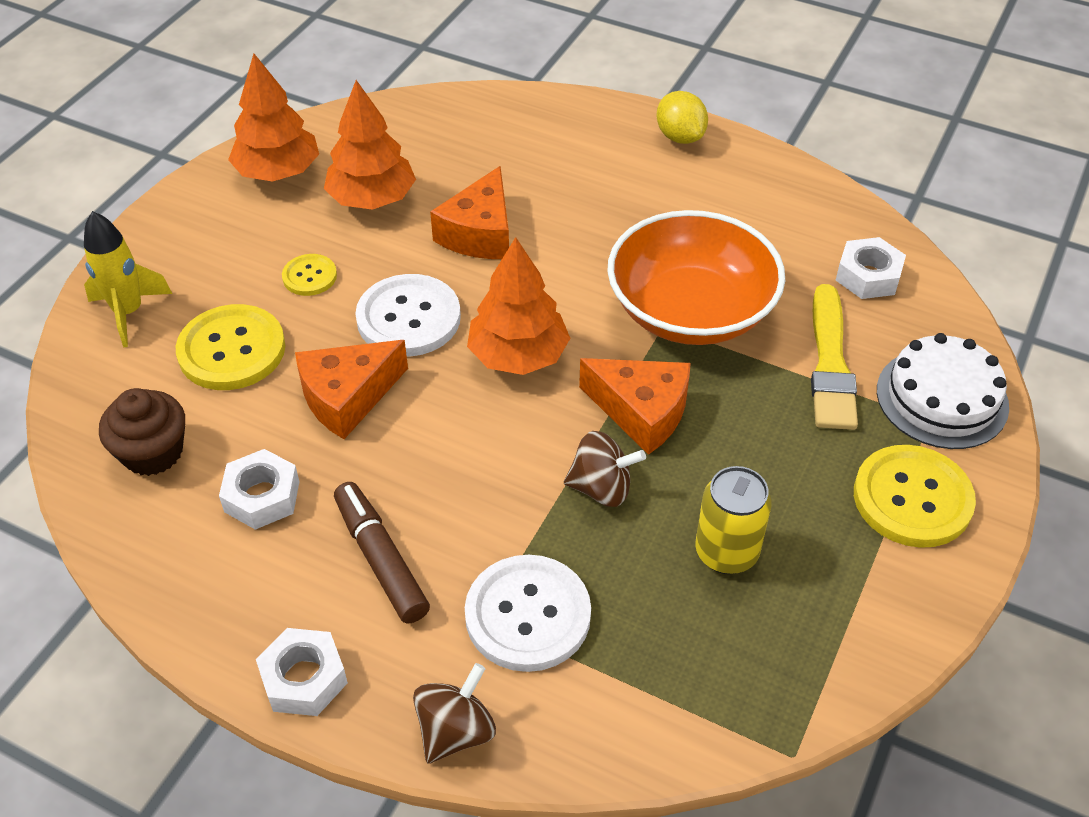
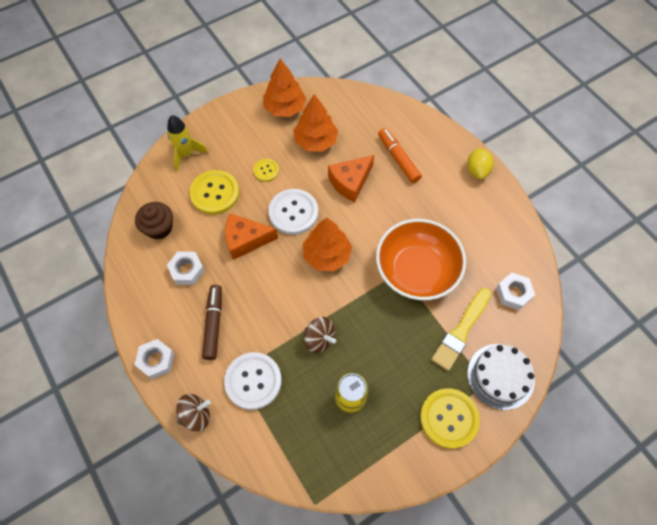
camera: 30 degrees right, 15 degrees up
(538, 169) = (398, 159): none -> orange marker
(641, 412) = (360, 311): orange cheese -> none

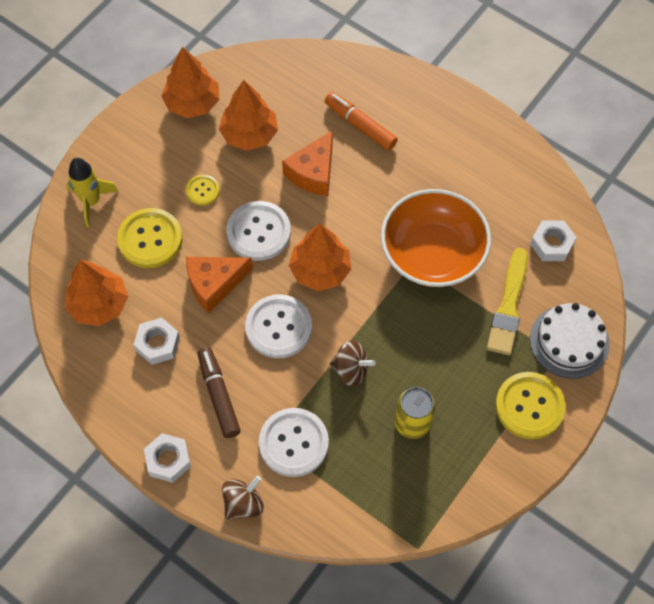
camera: 20 degrees left, 0 degrees up
(159, 228) = (99, 304): brown cupcake -> orange tree
(279, 288) = (278, 327): none -> white button
(477, 170) = (460, 111): yellow lemon -> none

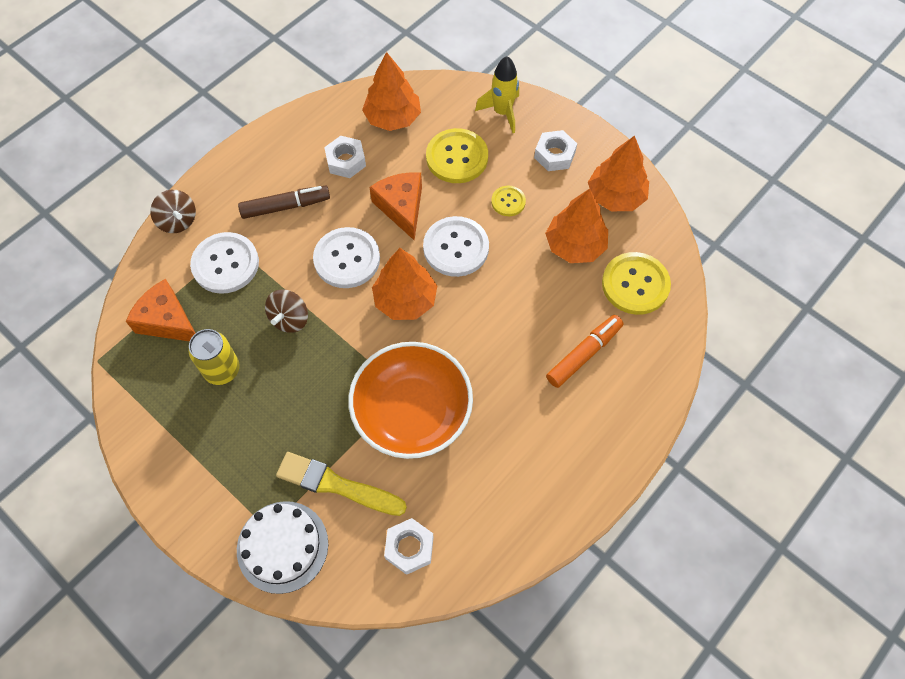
camera: 95 degrees right, 0 degrees up
(168, 460) = (232, 166): white nut -> white nut (554, 155)
(313, 172) = (524, 302): orange cheese -> orange cheese (168, 321)
(529, 406) = (215, 489): yellow button -> yellow button (635, 284)

